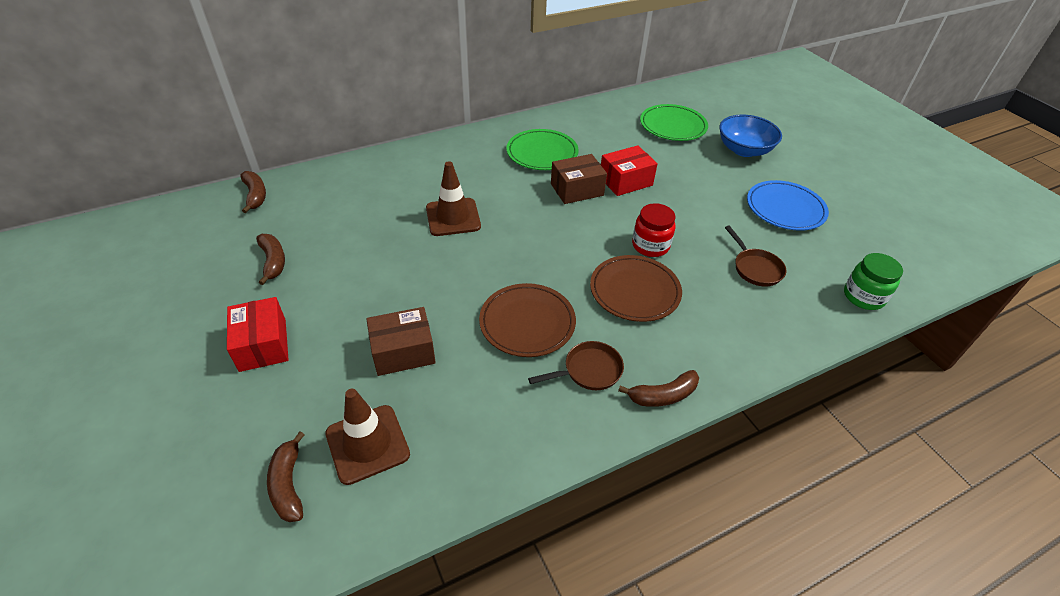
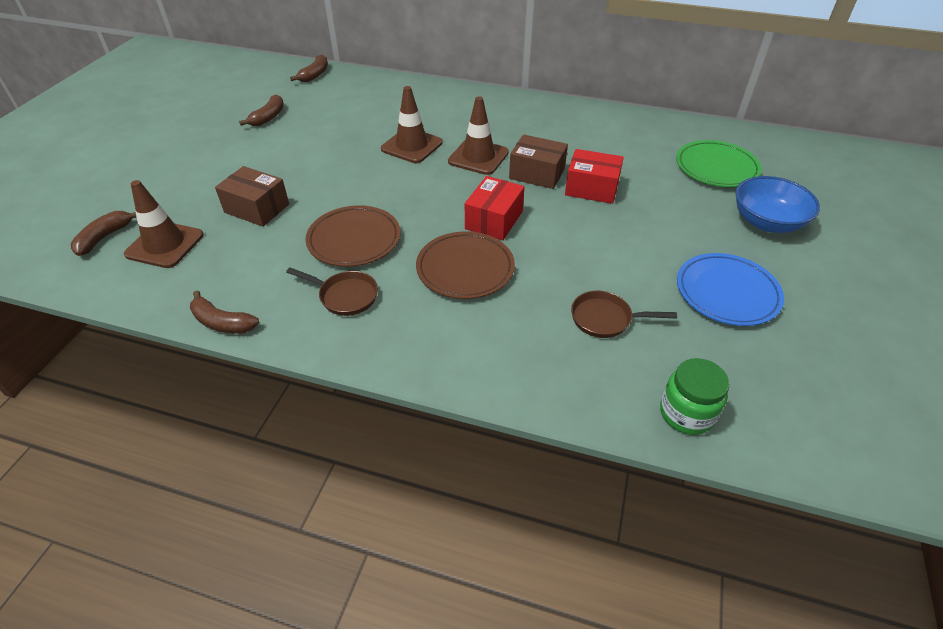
camera: 45 degrees right, 0 degrees up
(263, 345) = (198, 159): red box -> red box (494, 220)
(518, 199) = (478, 157): none -> brown traffic cone
(542, 153) = (550, 134): green plate -> none
(650, 246) = (533, 246): red jar -> none
(662, 395) = (368, 349): brown banana -> brown banana (222, 322)
(755, 268) = (605, 319): brown pan -> brown pan turned 75 degrees clockwise

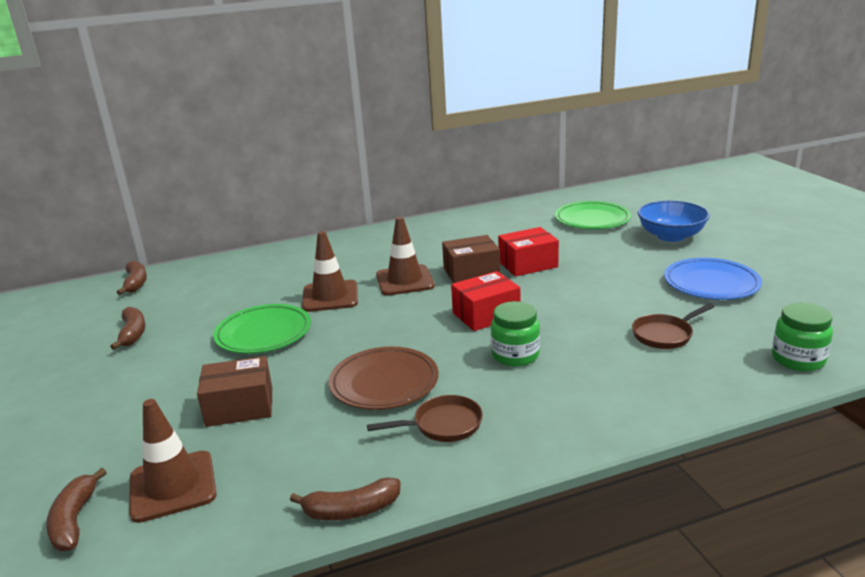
camera: 35 degrees left, 20 degrees down
(335, 156) = (263, 333): none -> green plate
(465, 268) = (515, 355): brown plate -> green jar
(494, 220) = (486, 315): red box -> red box turned 75 degrees clockwise

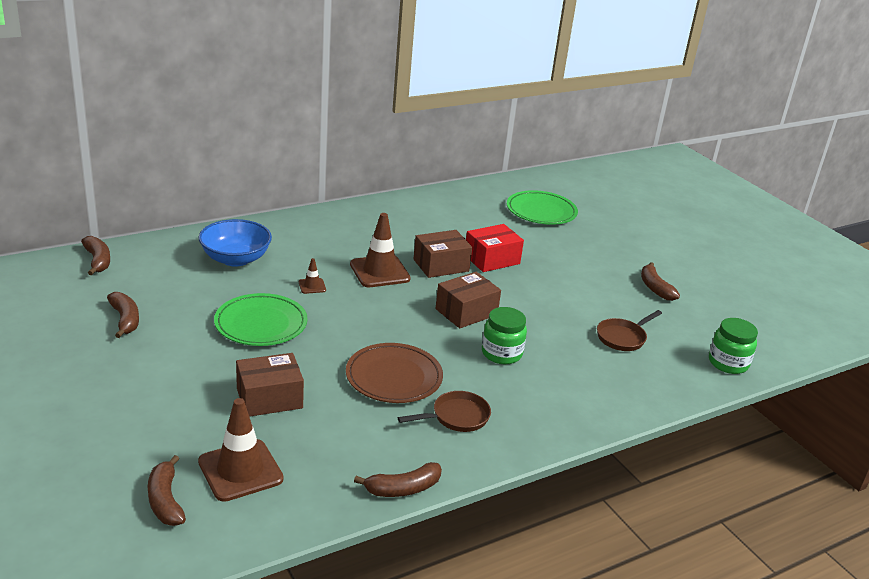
camera: 15 degrees left, 5 degrees up
(330, 296) = (312, 286): brown traffic cone -> brown traffic cone, size x0.47
(486, 315) = (466, 312): red box -> brown box
(671, 236) = (615, 235): blue bowl -> blue bowl (235, 259)
(711, 283) = (655, 288): blue plate -> brown banana

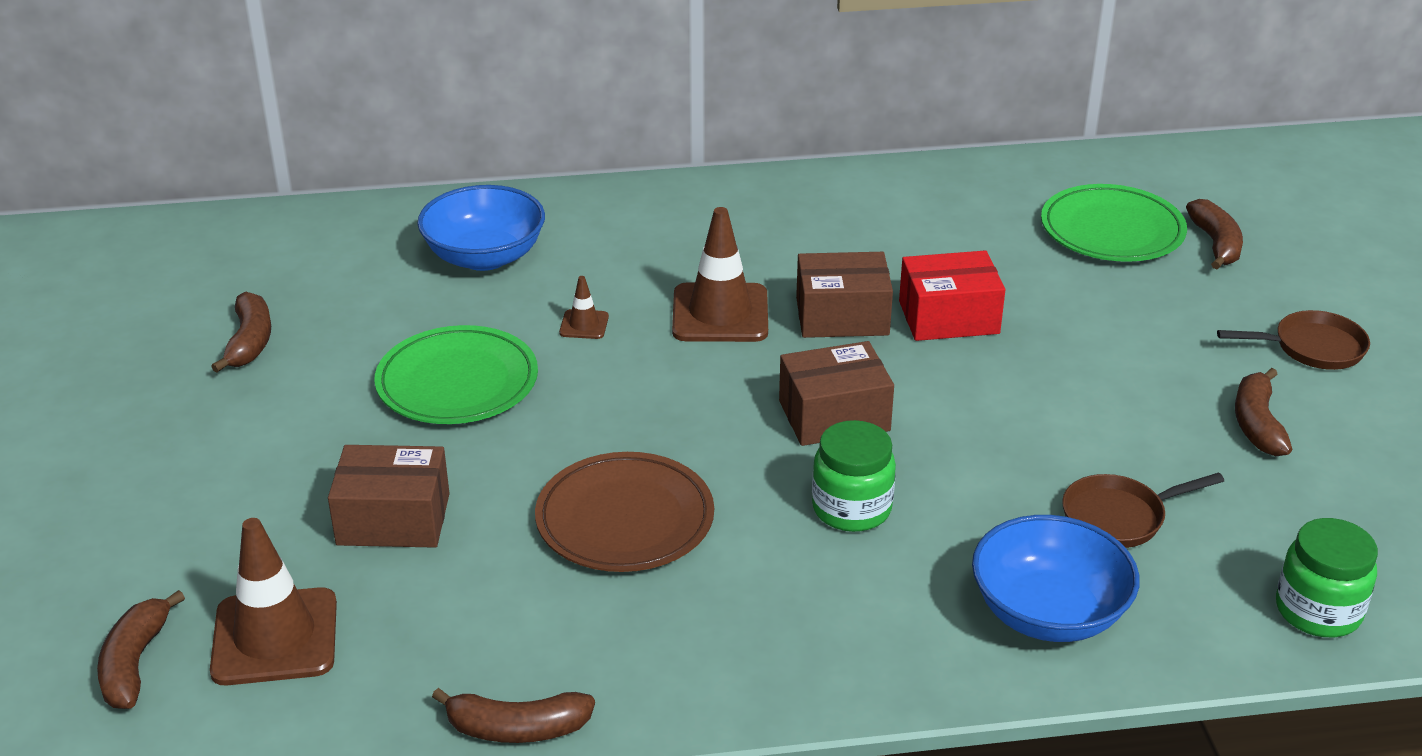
camera: 25 degrees right, 5 degrees up
(98, 261) = (266, 232): brown banana -> brown banana (1216, 244)
(456, 417) = (692, 615): brown pan -> brown pan (1312, 348)
(619, 385) = (1048, 613): none -> blue bowl

